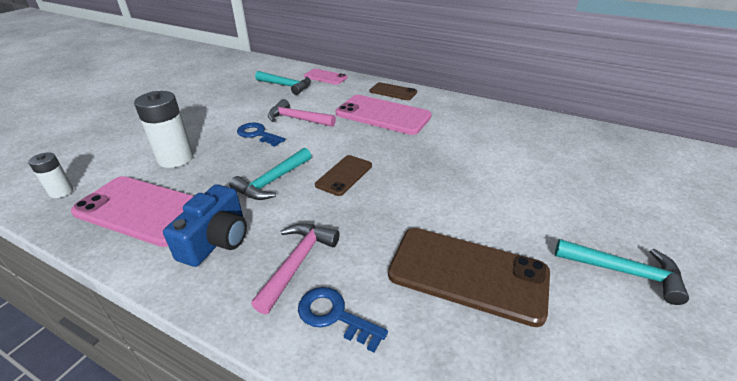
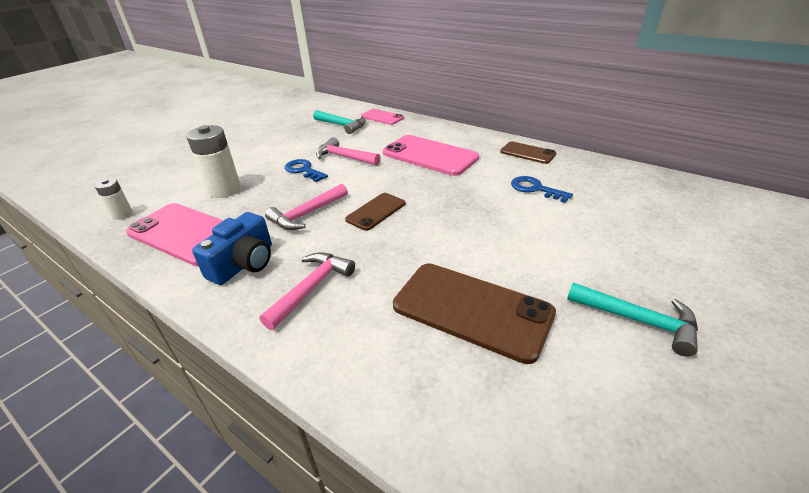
camera: 10 degrees right, 0 degrees up
(272, 181) = (307, 214): turquoise hammer -> pink hammer
(334, 316) = (333, 337): blue key -> blue key (535, 189)
(393, 92) = (446, 133): brown phone -> brown phone (527, 153)

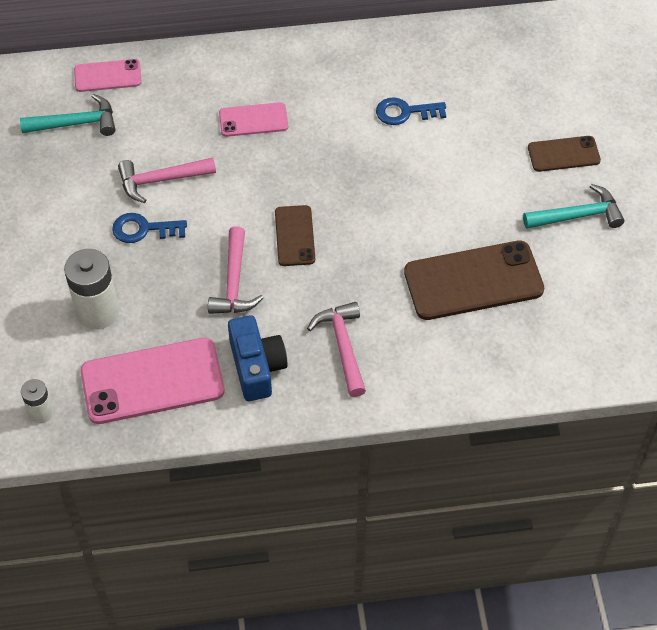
camera: 45 degrees left, 20 degrees up
(429, 156) = (253, 120): pink phone -> pink phone, size x0.55
(527, 153) = (349, 55): brown phone -> brown phone (563, 154)

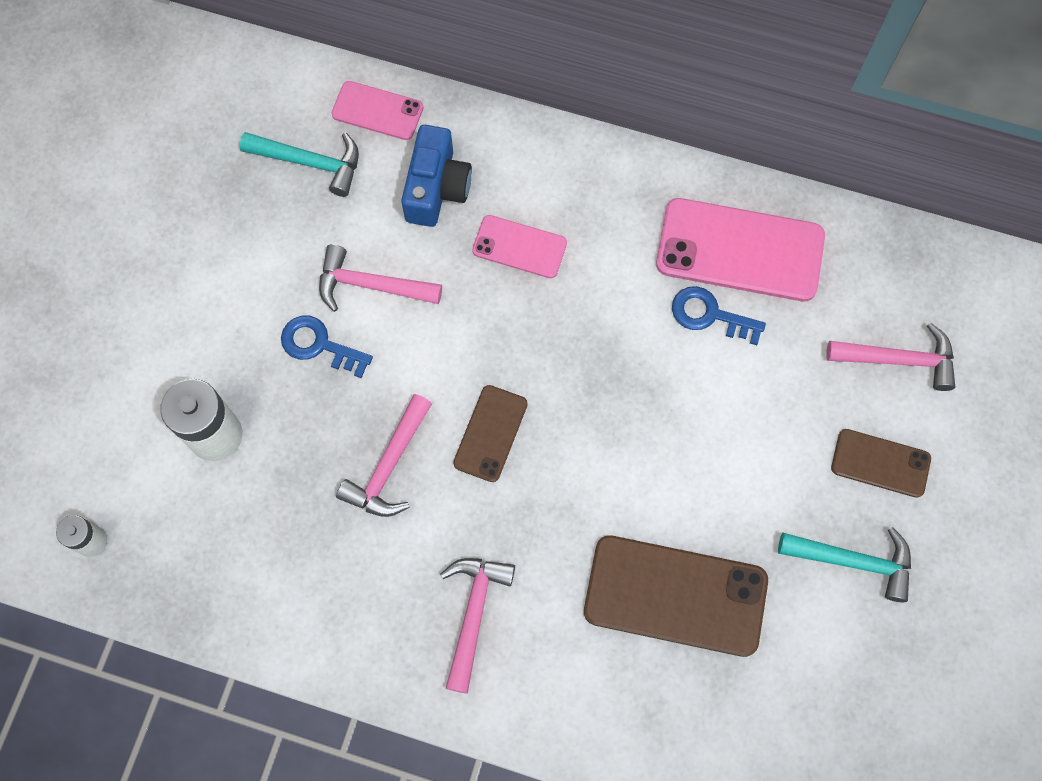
camera: 25 degrees right, 15 degrees up
(152, 381) = (233, 559): pink phone -> pink phone (740, 250)
(257, 367) = (360, 595): blue camera -> blue camera (436, 188)
(542, 92) = (898, 360): none -> pink hammer

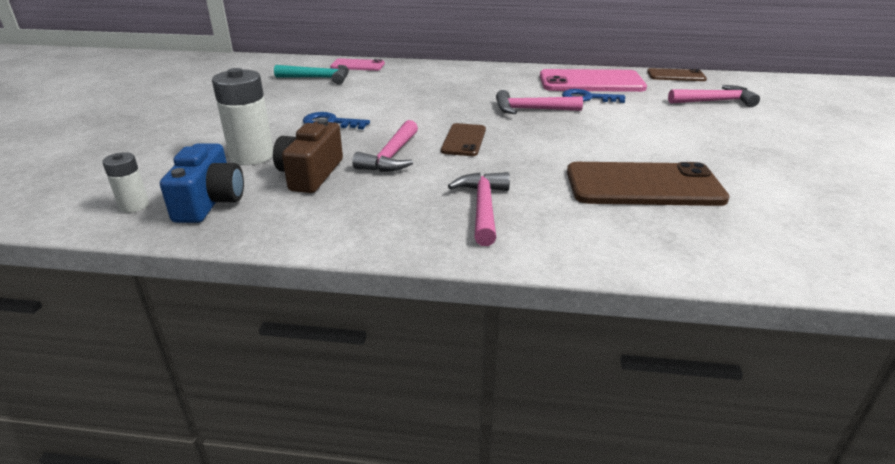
camera: 10 degrees left, 40 degrees down
(286, 498) = (310, 174): none -> brown camera
(371, 285) = (364, 104): pink hammer -> pink hammer (531, 110)
(436, 188) = (399, 79): blue camera -> blue camera (210, 202)
(519, 247) = (456, 89): pink phone -> none
(853, 561) = (761, 161): turquoise hammer -> none
(880, 463) = (740, 129): brown phone -> brown phone (676, 76)

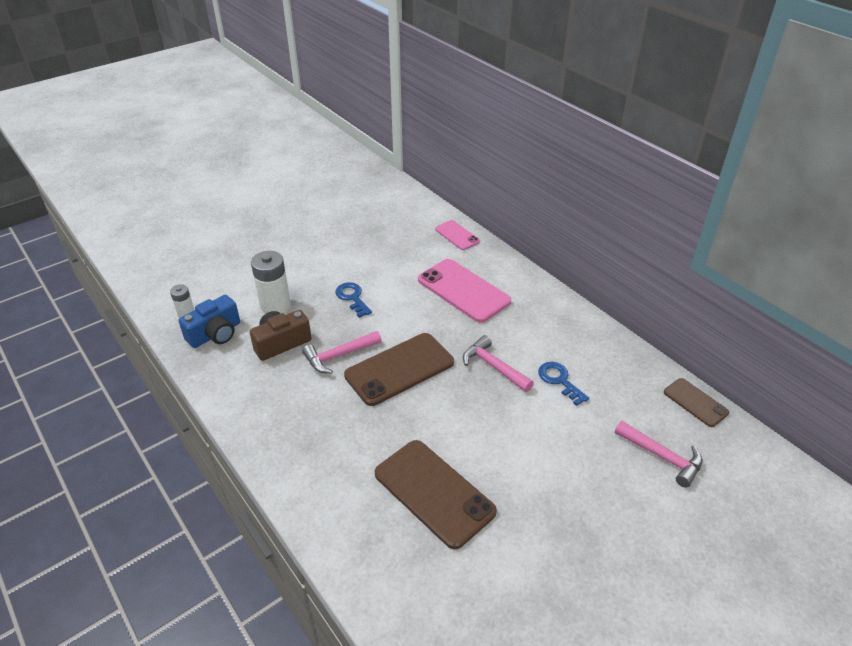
camera: 45 degrees right, 10 degrees up
(318, 78) = (410, 238): turquoise hammer -> none
(464, 140) = (399, 369): brown phone -> brown phone, size x1.81
(483, 208) = (319, 437): pink hammer -> none
(591, 82) = (599, 363): pink phone -> pink phone (463, 290)

